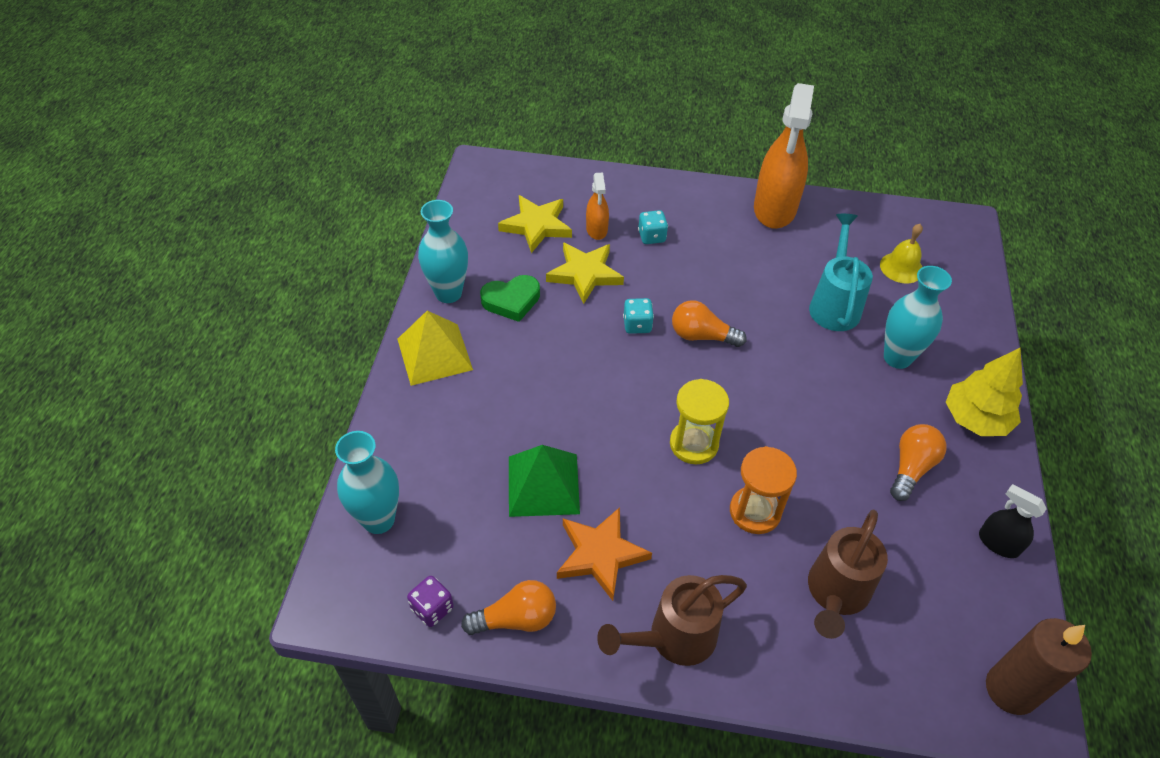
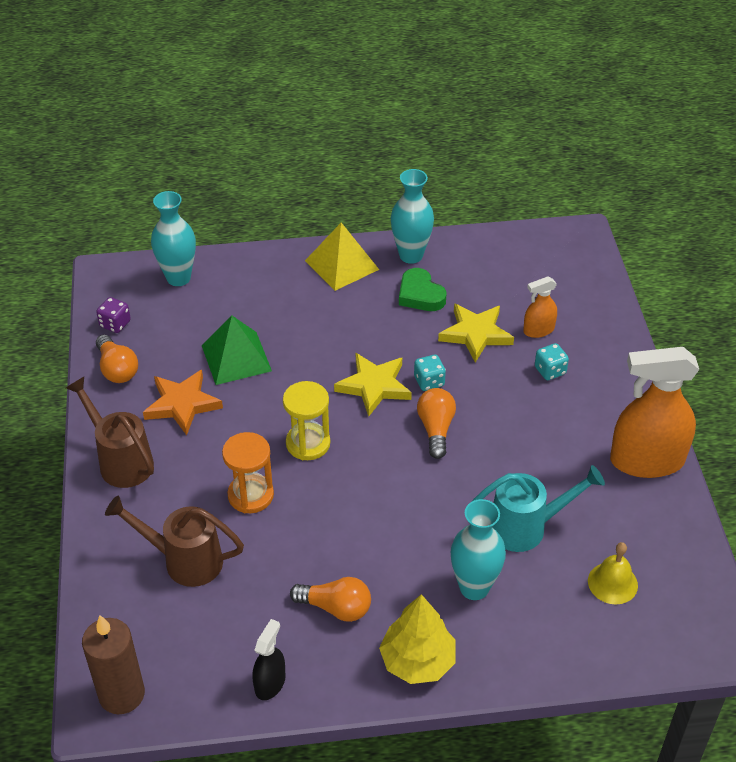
camera: 75 degrees right, 5 degrees down
(536, 226) = (521, 289): yellow star -> yellow star (374, 386)

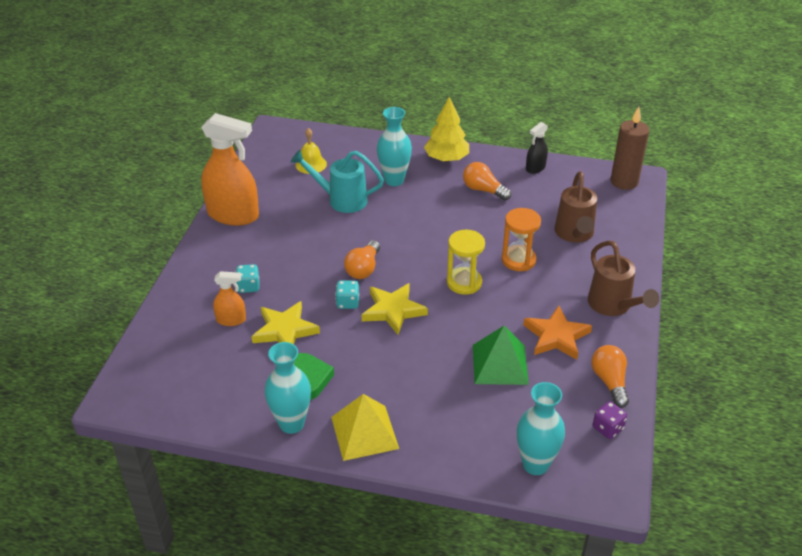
camera: 160 degrees left, 5 degrees down
(185, 560) = (574, 234): brown watering can -> brown watering can turned 60 degrees clockwise

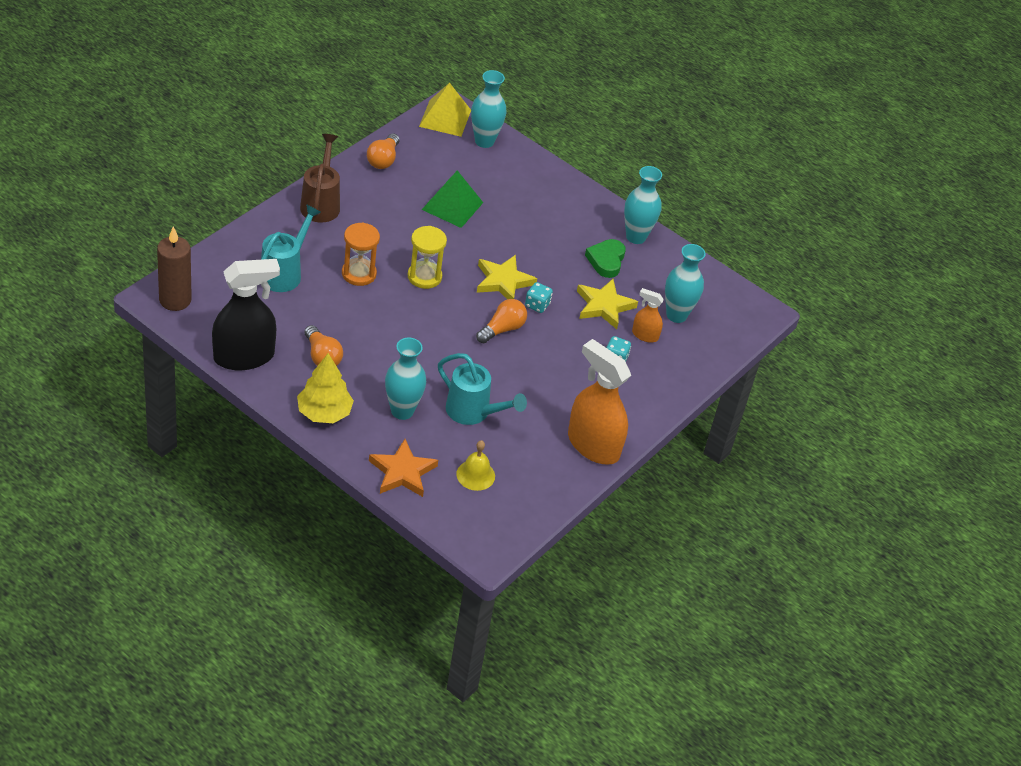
camera: 160 degrees left, 5 degrees up
(208, 354) = (676, 315): none -> turquoise vase
(364, 432) = (586, 208): yellow pyramid -> yellow pyramid (445, 118)
(535, 168) = (244, 357): black spray bottle -> black spray bottle, size x2.06
(556, 336) = (390, 204): orange star -> orange star (402, 472)
(574, 234) = (284, 273): brown watering can -> turquoise watering can
(607, 428) = (415, 137): purple dice -> none

